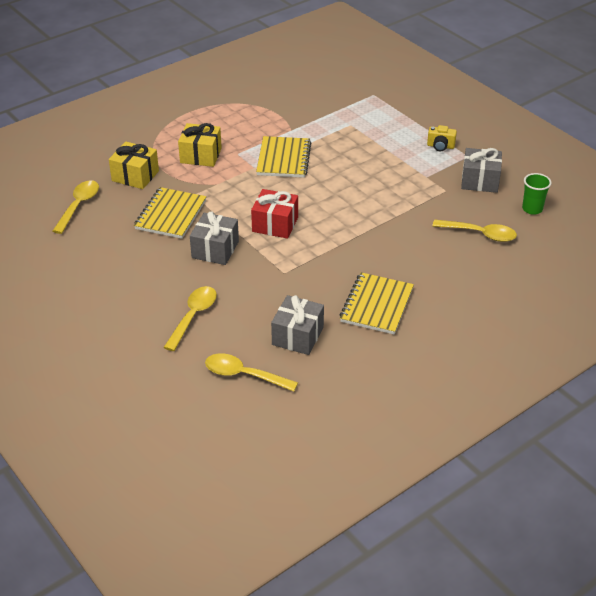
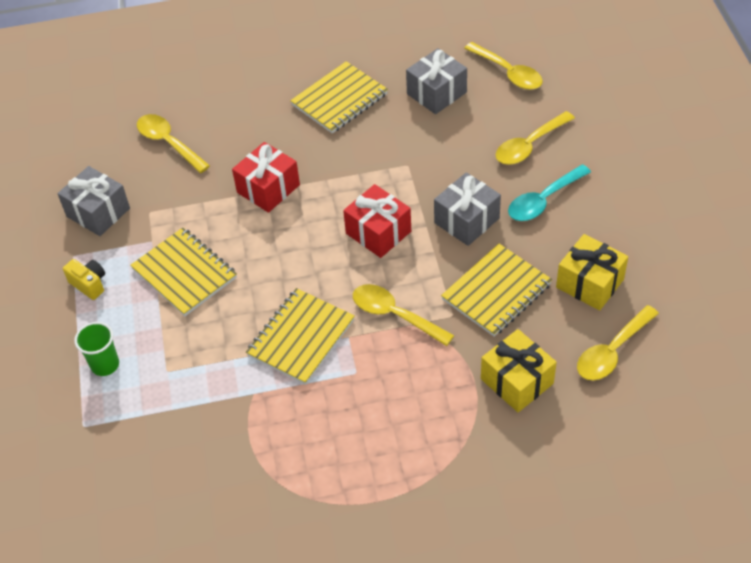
camera: 150 degrees left, 10 degrees up
(163, 279) = (543, 200): none -> turquoise spoon
(201, 155) = (408, 388): yellow gift -> yellow gift (589, 283)
(232, 185) = (394, 315): none -> yellow spoon
(376, 227) = (268, 189): none -> red gift
(386, 167) = (185, 273): none -> yellow notebook
(532, 209) = (84, 155): green cup -> green cup (105, 365)

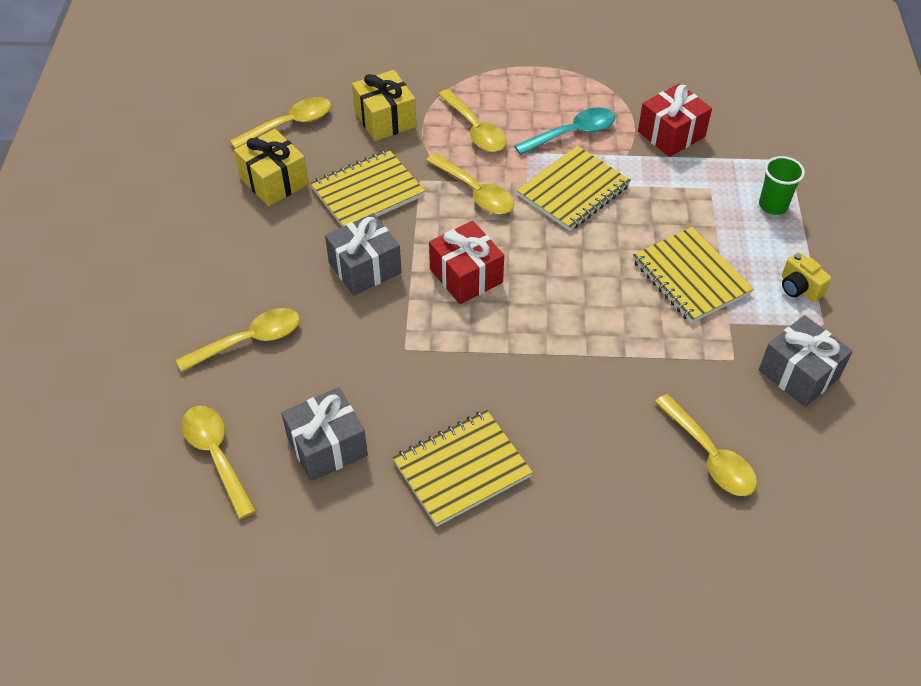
camera: 170 degrees left, 0 degrees up
(268, 189) = (582, 357): red gift -> red gift (671, 134)
(417, 390) = (475, 129): none -> yellow spoon
(543, 200) = (271, 271): turquoise spoon -> turquoise spoon (572, 133)

